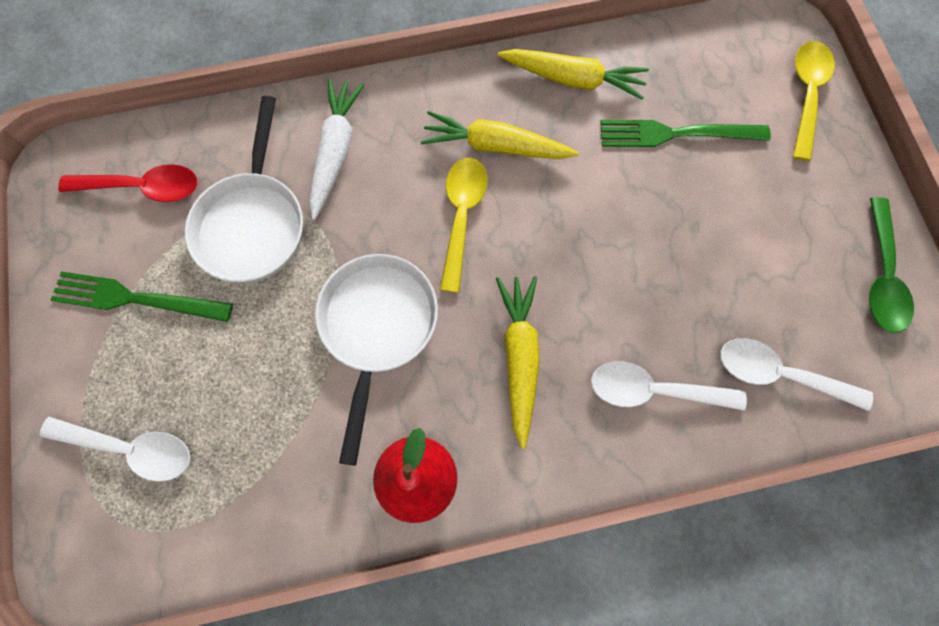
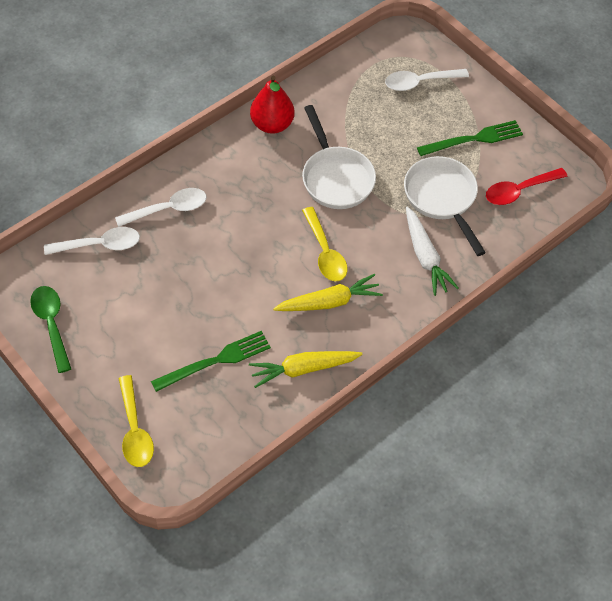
camera: 150 degrees right, 15 degrees down
(519, 357) = (250, 195): yellow carrot -> none

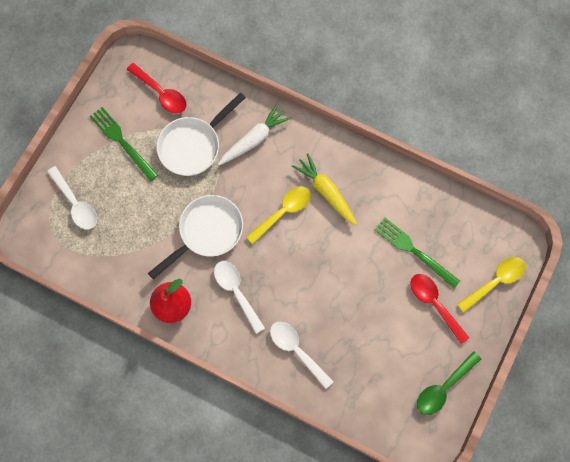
camera: 110 degrees left, 15 degrees up
(100, 245) = (356, 388): white spoon -> white spoon (236, 292)
(145, 355) = (434, 304): none -> red spoon
(303, 369) = (390, 188): yellow carrot -> none

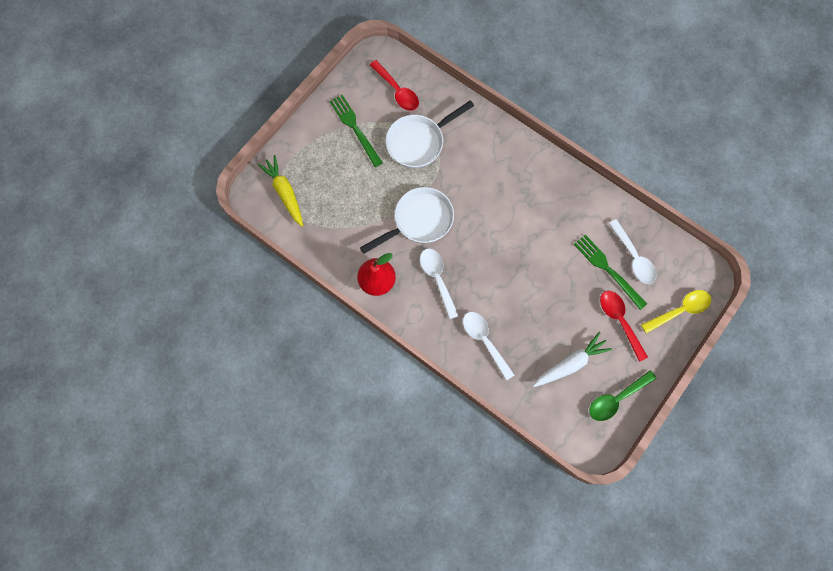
camera: 10 degrees right, 0 degrees up
(76, 203) = (304, 176): white spoon -> white spoon (633, 257)
(254, 139) = (475, 145): white carrot -> white carrot (570, 363)
(283, 212) = (491, 214): yellow spoon -> none
(326, 192) = (534, 203): yellow carrot -> yellow carrot (285, 193)

